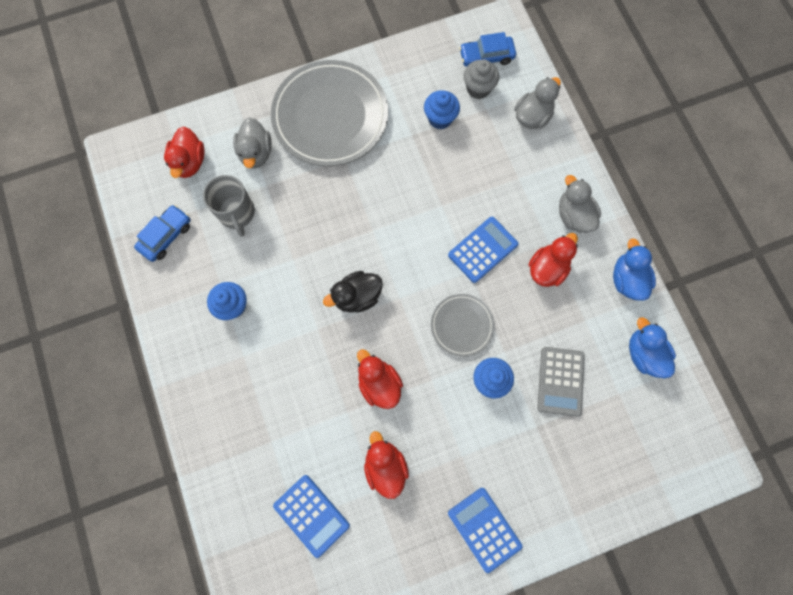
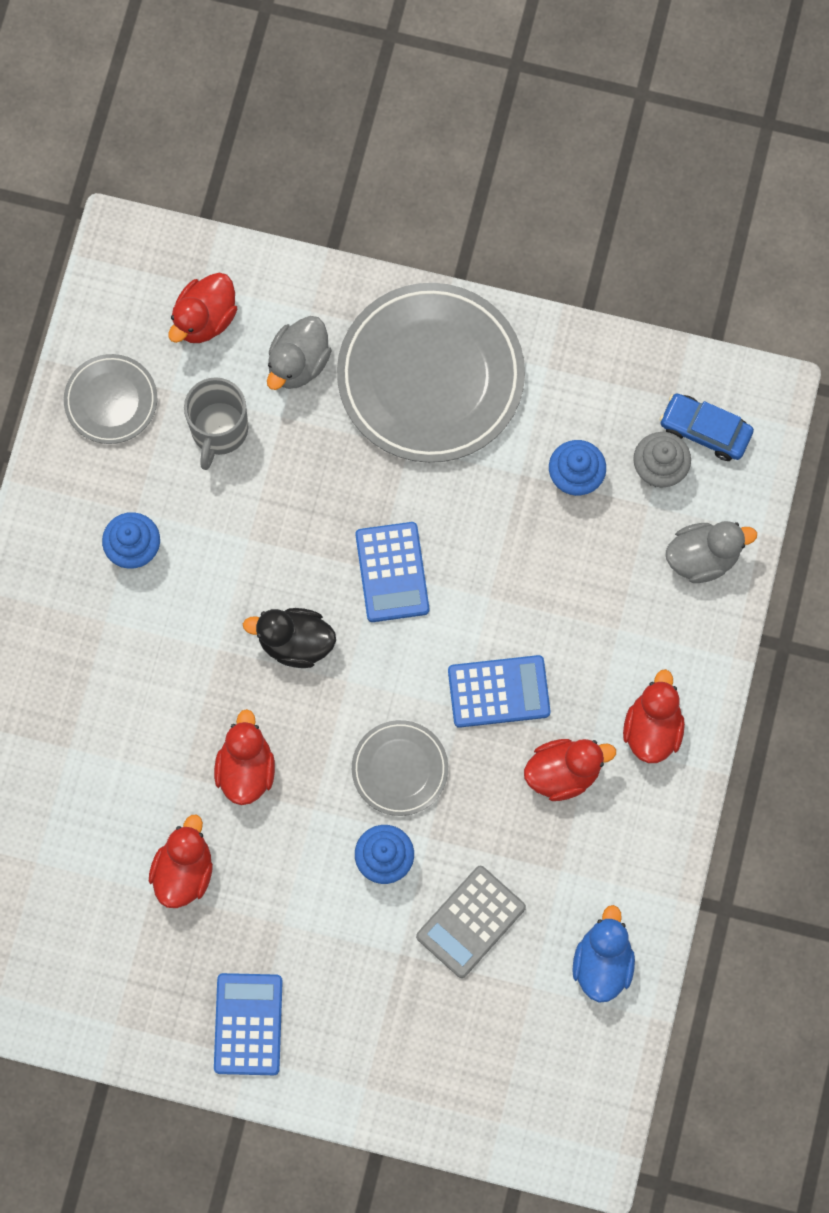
camera: 35 degrees right, 0 degrees up
(166, 236) = (111, 401): blue car -> grey plate
(311, 515) = (59, 866): blue calculator -> blue calculator (392, 572)
(573, 215) = (652, 728): grey duck -> red duck
(627, 279) = (656, 857): blue duck -> none

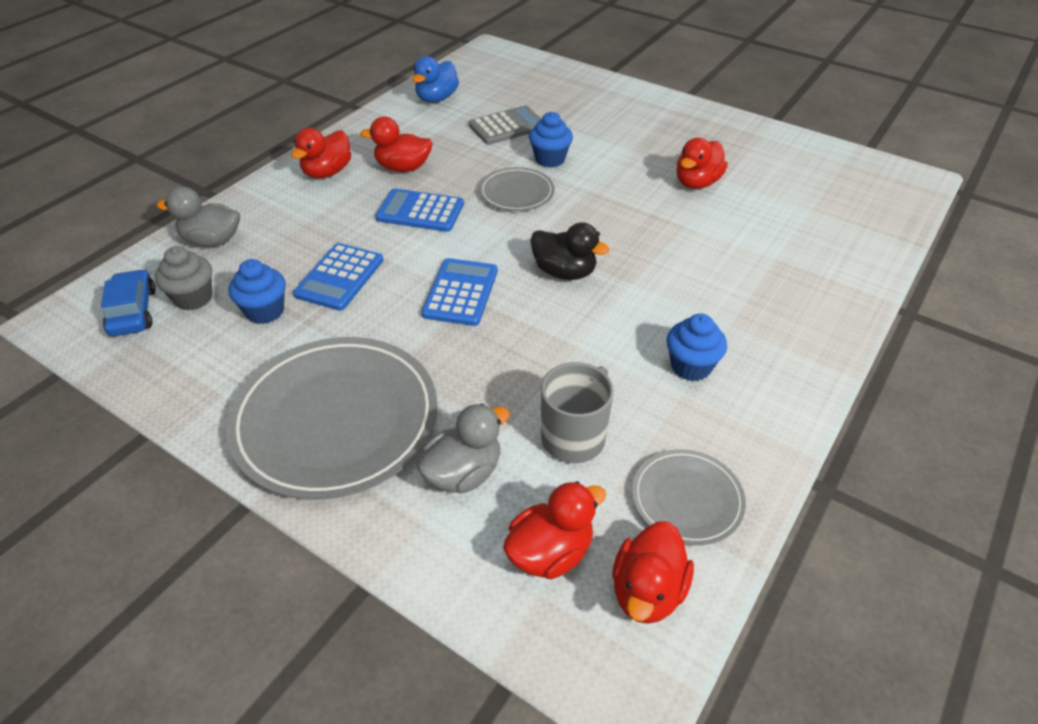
camera: 160 degrees left, 30 degrees down
(246, 769) = (633, 217): red duck -> red duck (647, 591)
(248, 1024) = (671, 119): blue calculator -> blue calculator (340, 277)
(705, 430) = (133, 311): blue car -> blue car turned 150 degrees counterclockwise

